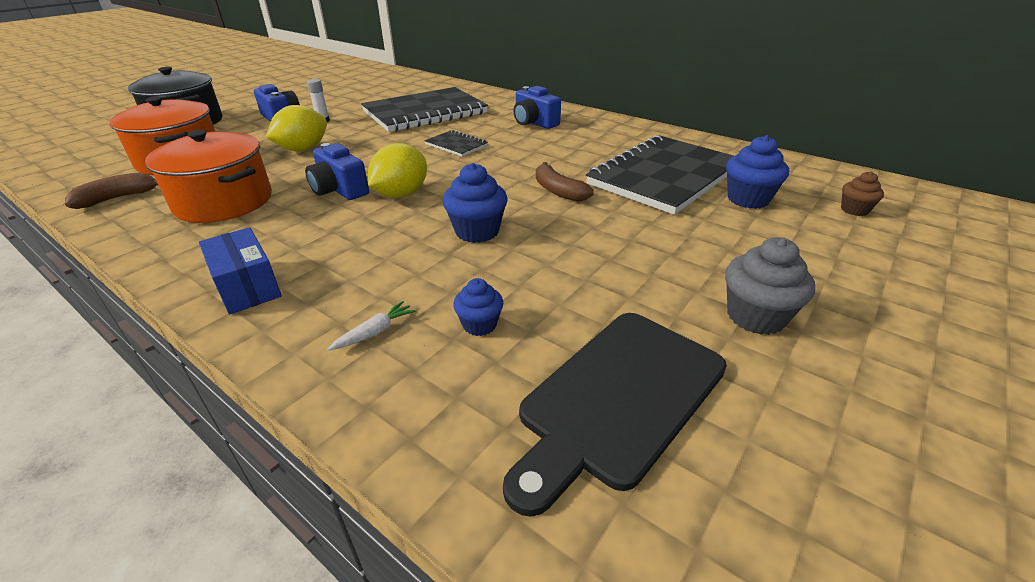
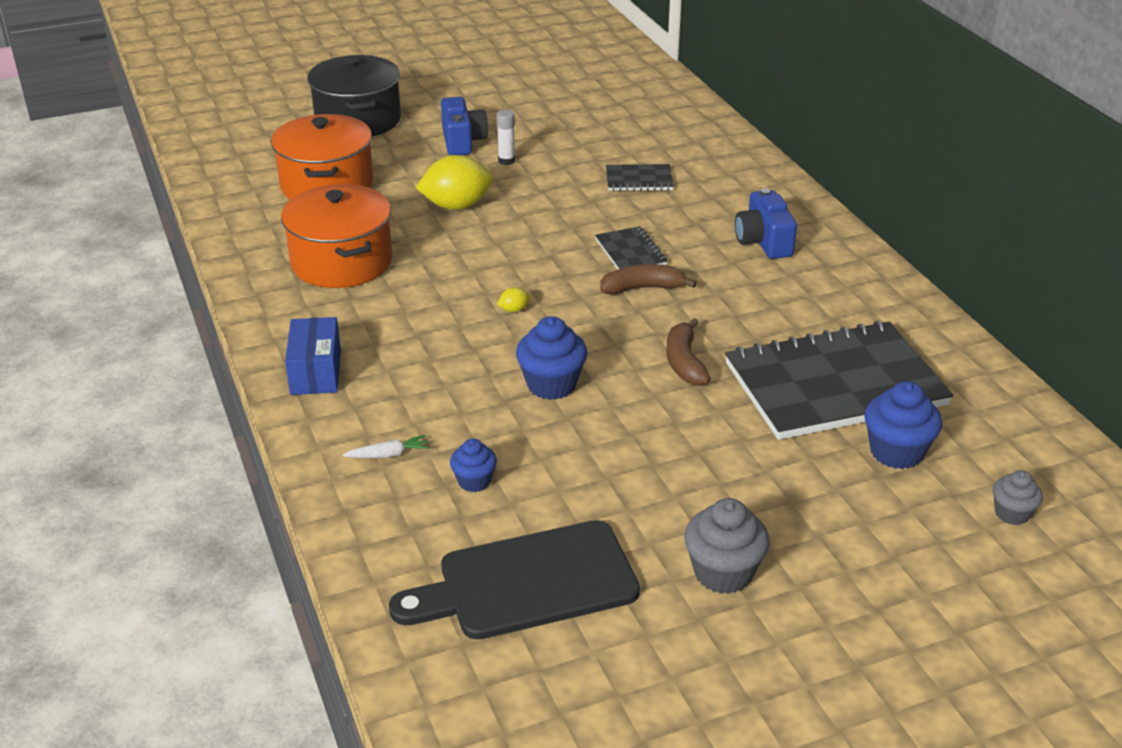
camera: 30 degrees right, 0 degrees up
(118, 198) = (253, 225): brown banana -> brown banana (642, 288)
(339, 190) = (457, 282): blue camera -> none
(401, 194) = (514, 310): yellow lemon -> yellow lemon, size x0.41
(425, 112) = (639, 180): black notebook -> black notebook, size x0.43
(854, 210) = (1011, 513): brown cupcake -> grey cupcake

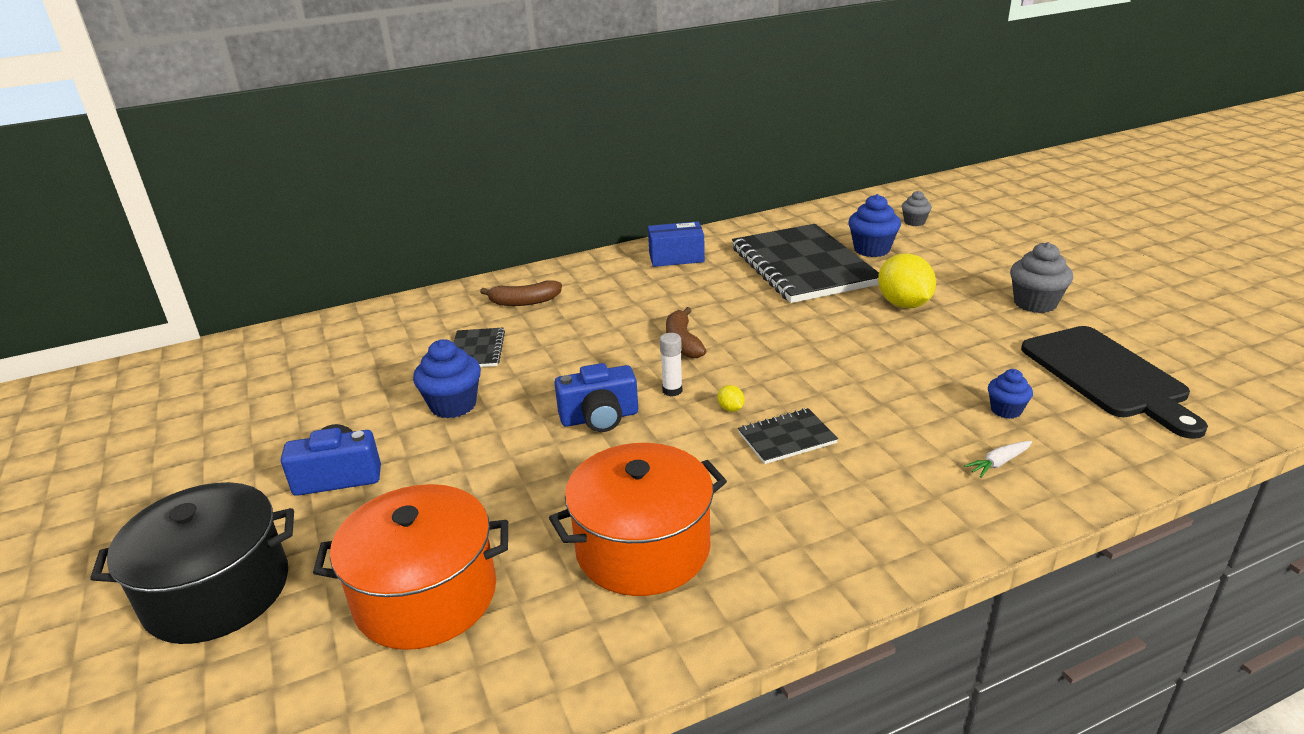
camera: 90 degrees left, 5 degrees down
(316, 372) = (885, 534): blue box -> blue box (676, 257)
(388, 454) = (998, 463): white carrot -> white carrot turned 105 degrees counterclockwise
(456, 206) = (511, 465): yellow lemon -> yellow lemon (903, 304)
(506, 161) = (406, 437): white glue stick -> white glue stick (672, 390)
(551, 385) = (848, 380): blue cupcake -> blue cupcake (453, 405)
(630, 252) = (619, 350): black notebook -> black notebook (787, 438)
(684, 362) = (793, 321): brown banana -> brown banana (524, 302)
(763, 242) = (602, 290): blue camera -> blue camera (599, 418)

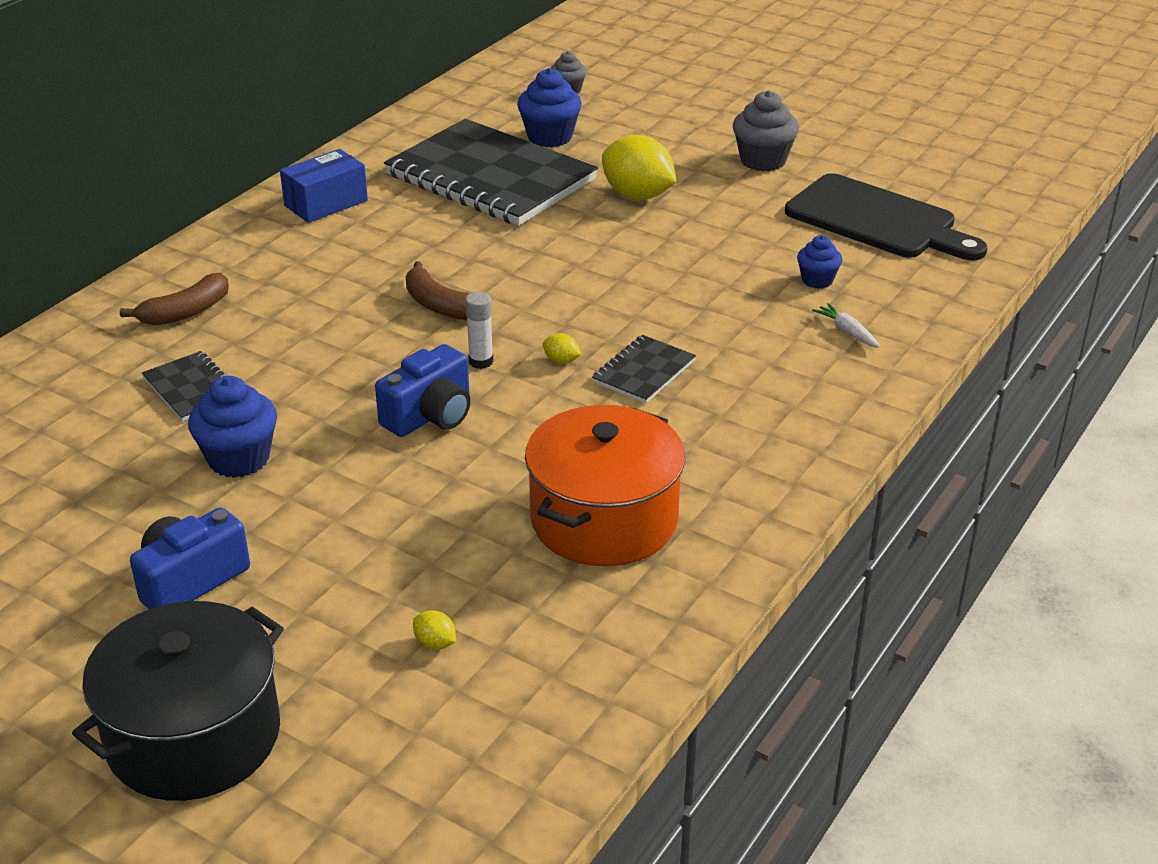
camera: 35 degrees left, 5 degrees up
(426, 595) = (435, 643): orange pot -> yellow lemon
(998, 463) = (847, 332): white carrot -> white carrot turned 120 degrees clockwise

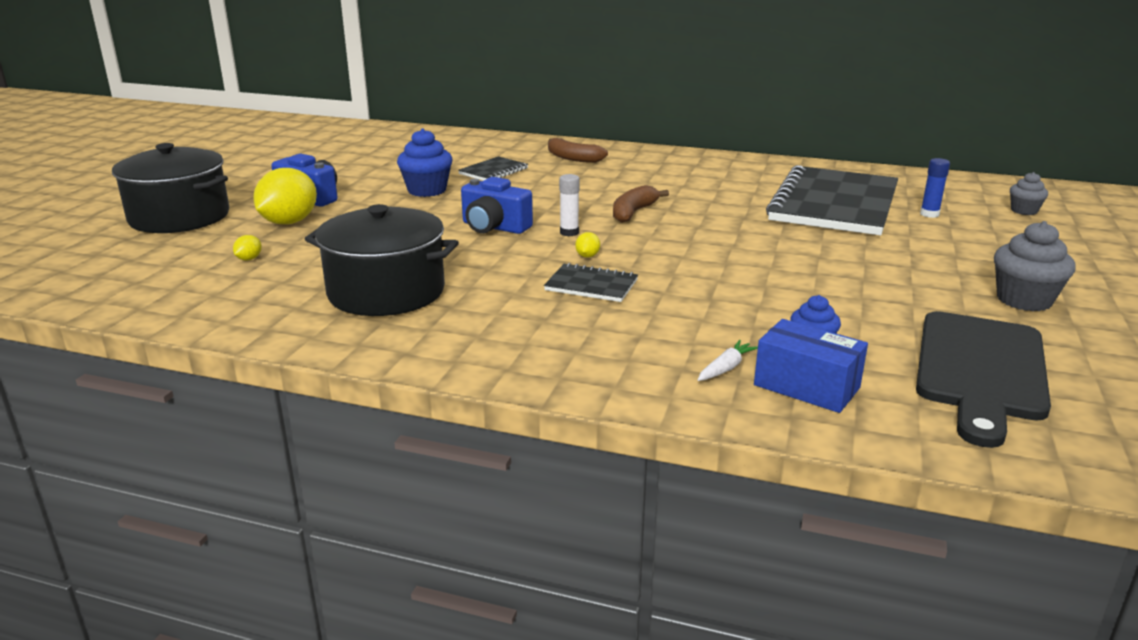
camera: 75 degrees right, 10 degrees down
(326, 203) = (736, 168): blue box -> blue box (806, 386)
(549, 137) = (929, 214): blue cupcake -> blue glue stick
(604, 519) = (386, 292): orange pot -> black pot
(637, 195) = (875, 254): yellow lemon -> yellow lemon (289, 222)

